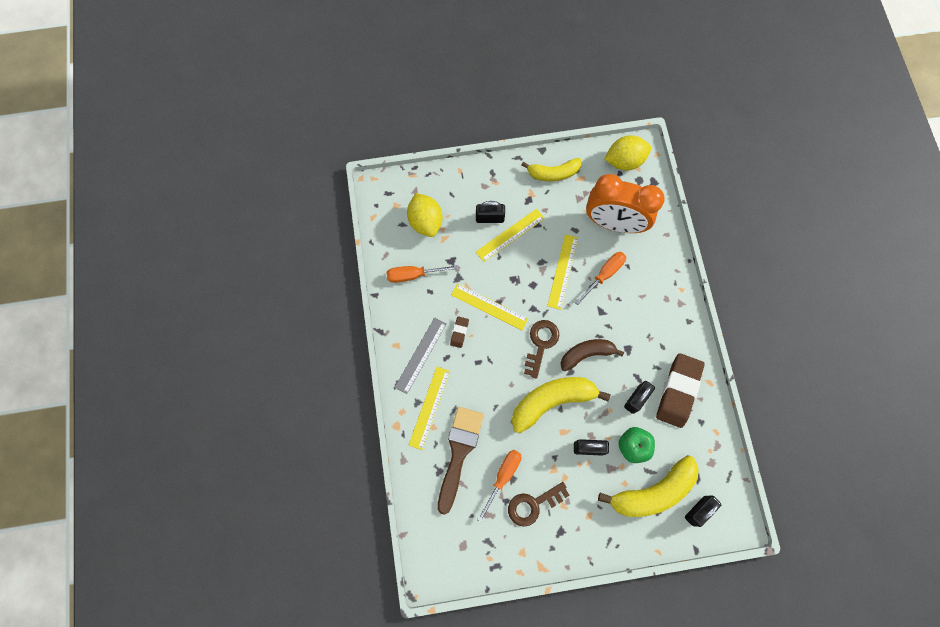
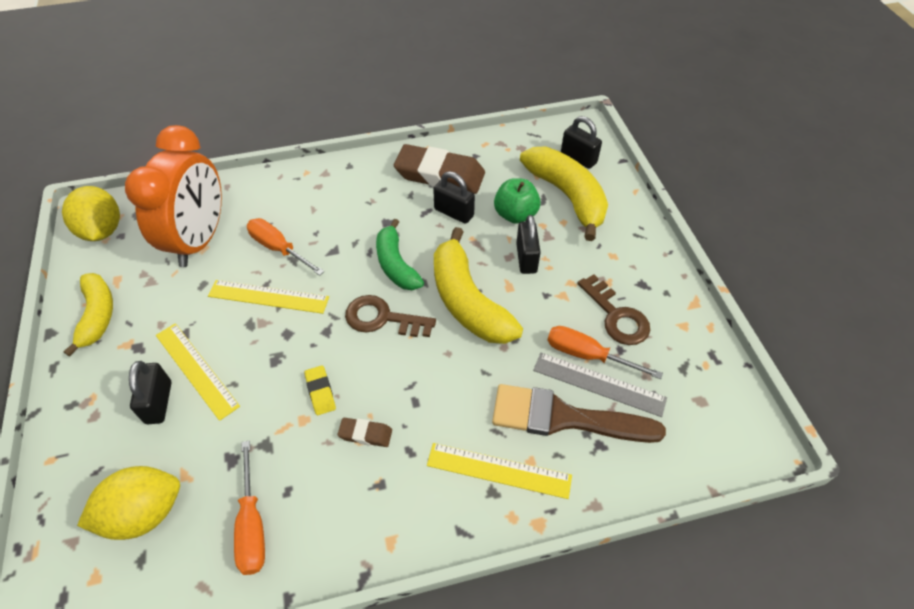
camera: 95 degrees left, 20 degrees down
(421, 355) = (407, 494): grey ruler -> grey ruler (599, 384)
(489, 306) = (320, 392): yellow ruler -> yellow eraser
(586, 354) = (396, 264): brown banana -> green banana

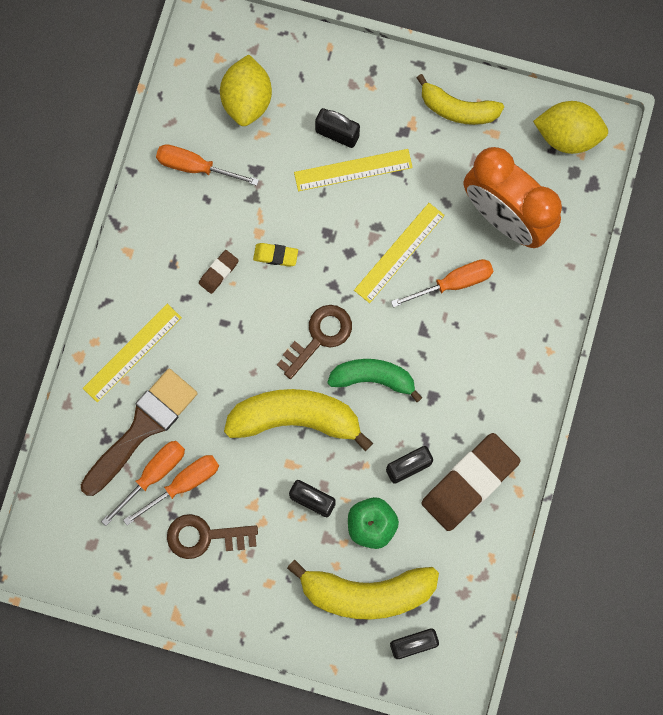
camera: 120 degrees right, 25 degrees up
(599, 384) = (153, 475): grey ruler -> orange screwdriver

